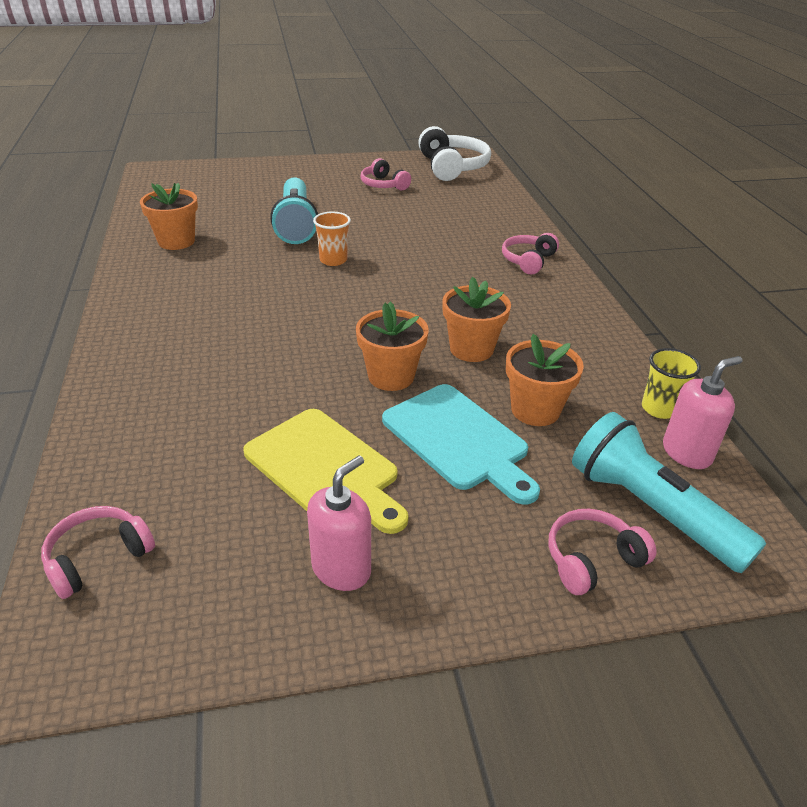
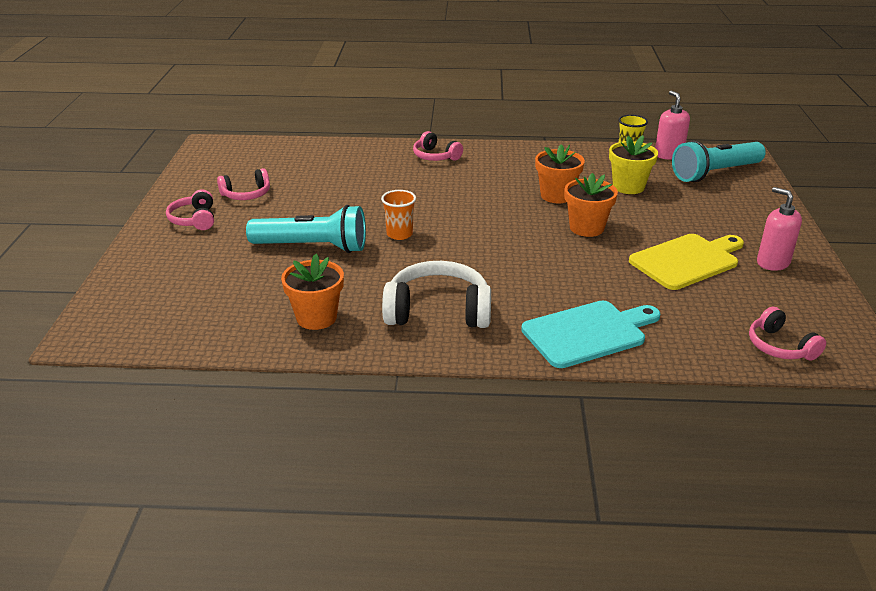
camera: 75 degrees left, 5 degrees down
(452, 167) = (228, 157): white headphones -> white headphones (438, 311)
(459, 440) = (657, 214): turquoise cutting board -> turquoise cutting board (588, 333)
(535, 410) = (628, 187): orange flower pot -> yellow flower pot
(591, 559) = (753, 194): pink headphones -> pink headphones (194, 219)

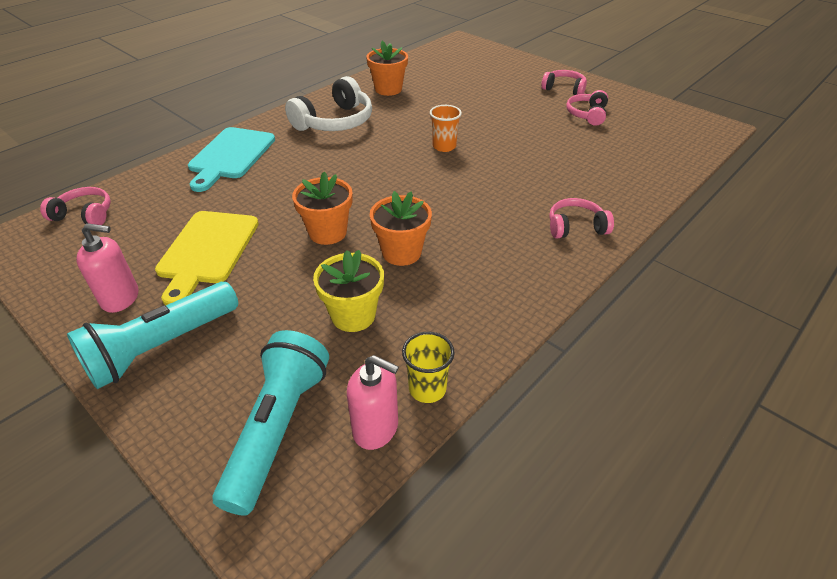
camera: 130 degrees right, 10 degrees up
(312, 247) = (471, 112): turquoise flashlight -> turquoise flashlight (162, 346)

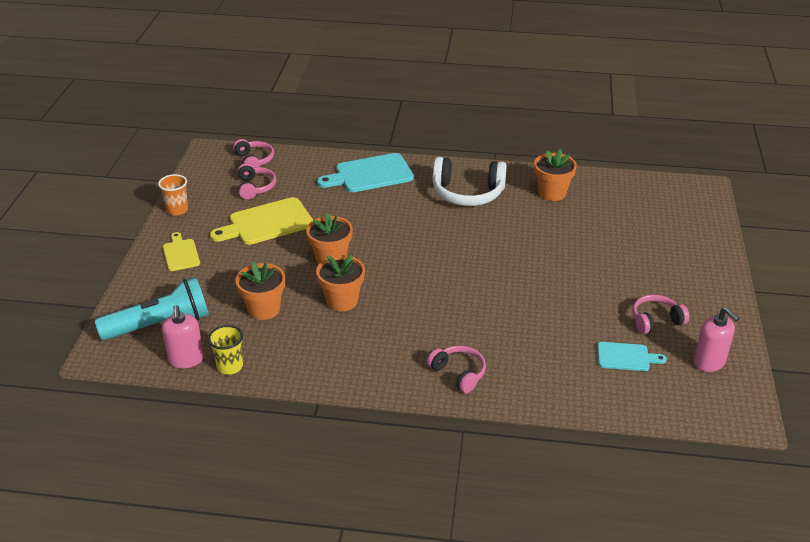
camera: 55 degrees right, 5 degrees down
(121, 298) = (202, 218): pink soap dispenser -> pink soap dispenser (709, 362)
(162, 346) = (180, 253): turquoise flashlight -> yellow cutting board
(353, 315) = (264, 309): yellow flower pot -> orange flower pot
(444, 146) = (497, 261): orange cup -> orange cup (177, 210)
(564, 89) = (690, 289): pink headphones -> pink headphones (255, 187)
(619, 142) = (626, 357): none -> turquoise cutting board

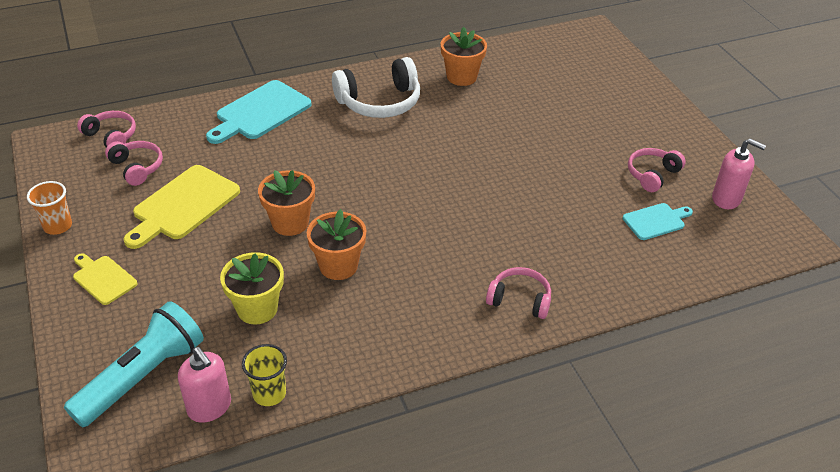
camera: 30 degrees left, 5 degrees up
(264, 309) = (257, 309): orange flower pot -> yellow flower pot

